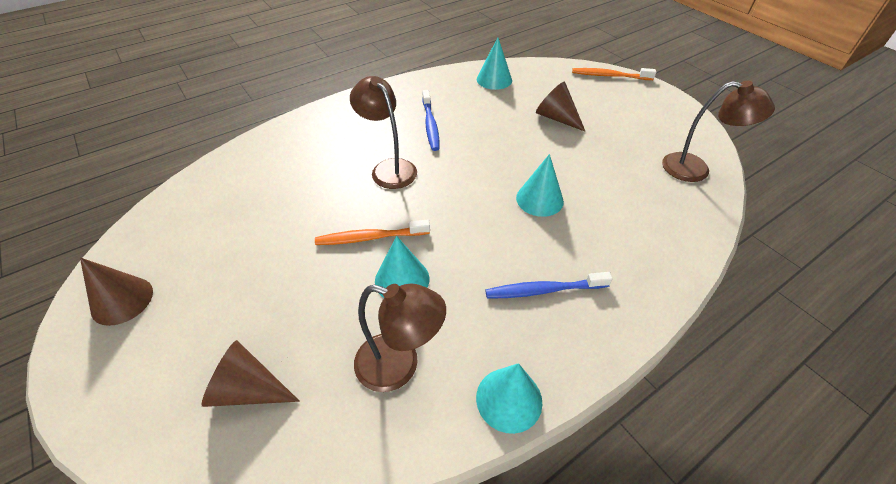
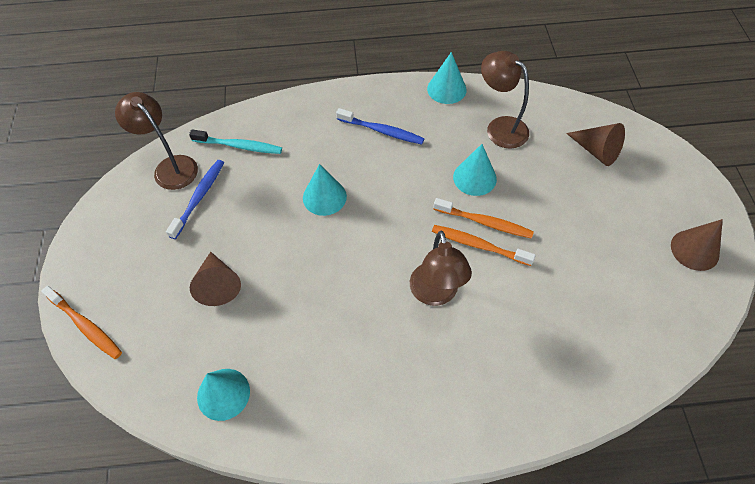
camera: 150 degrees left, 10 degrees up
(367, 215) = (478, 245): none -> orange toothbrush
(430, 125) = (358, 341): blue toothbrush -> blue toothbrush (199, 197)
(665, 210) = (239, 146): none -> turquoise toothbrush

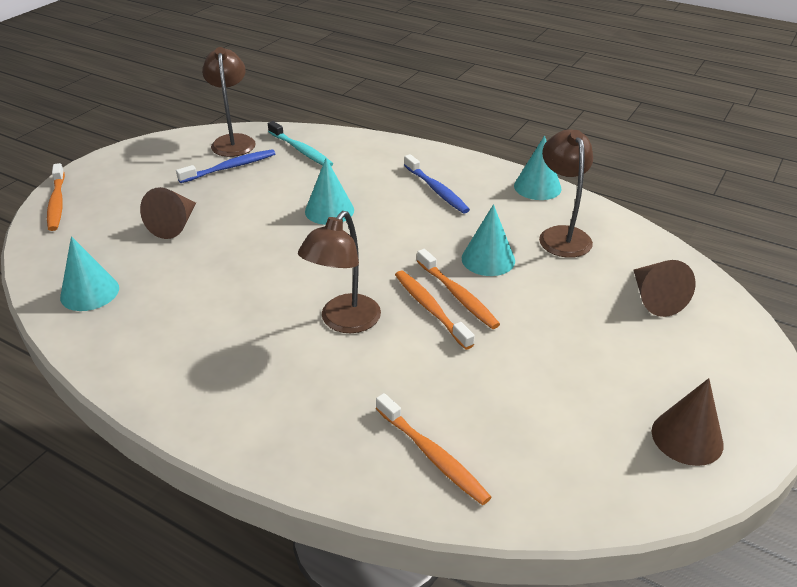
camera: 35 degrees right, 20 degrees down
(584, 360) = (432, 455): none -> orange toothbrush

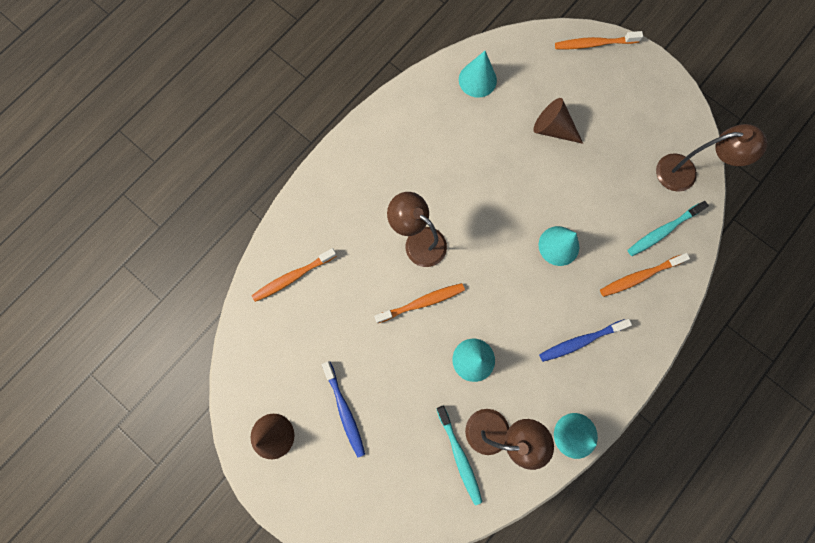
camera: 100 degrees right, 40 degrees up
(230, 167) = (637, 169): blue toothbrush -> blue toothbrush (344, 410)
(458, 295) = (433, 325): orange toothbrush -> orange toothbrush (639, 276)
(604, 259) = (459, 456): none -> turquoise toothbrush
(654, 298) = (405, 476): brown cone -> none

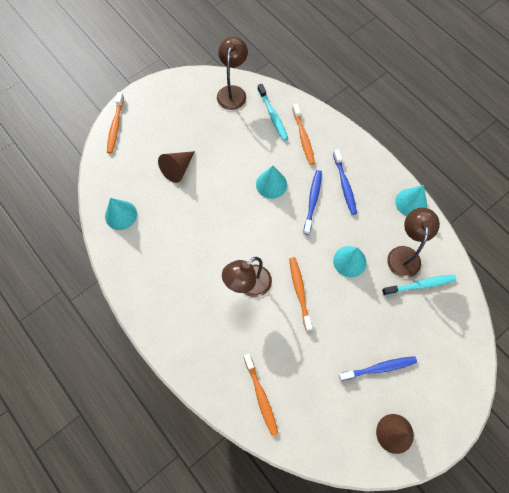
camera: 80 degrees left, 10 degrees down
(547, 301) = (312, 201): none -> blue toothbrush

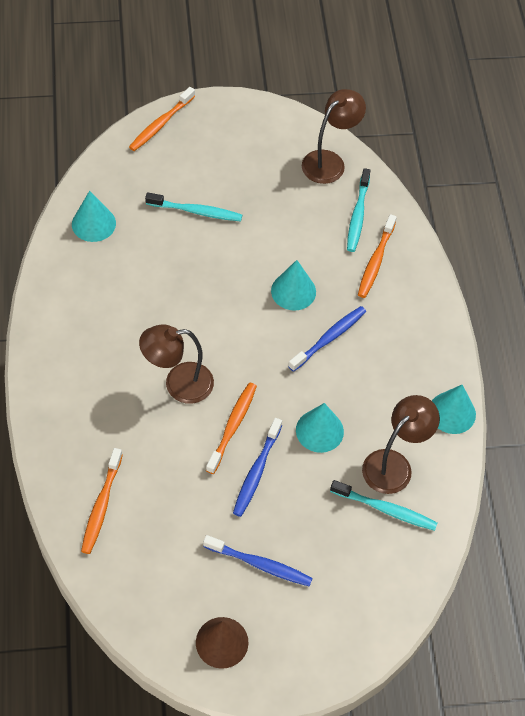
camera: 30 degrees right, 10 degrees down
(178, 169) = (196, 211): brown cone -> turquoise toothbrush
(344, 185) = (383, 344): blue toothbrush -> blue toothbrush (256, 472)

